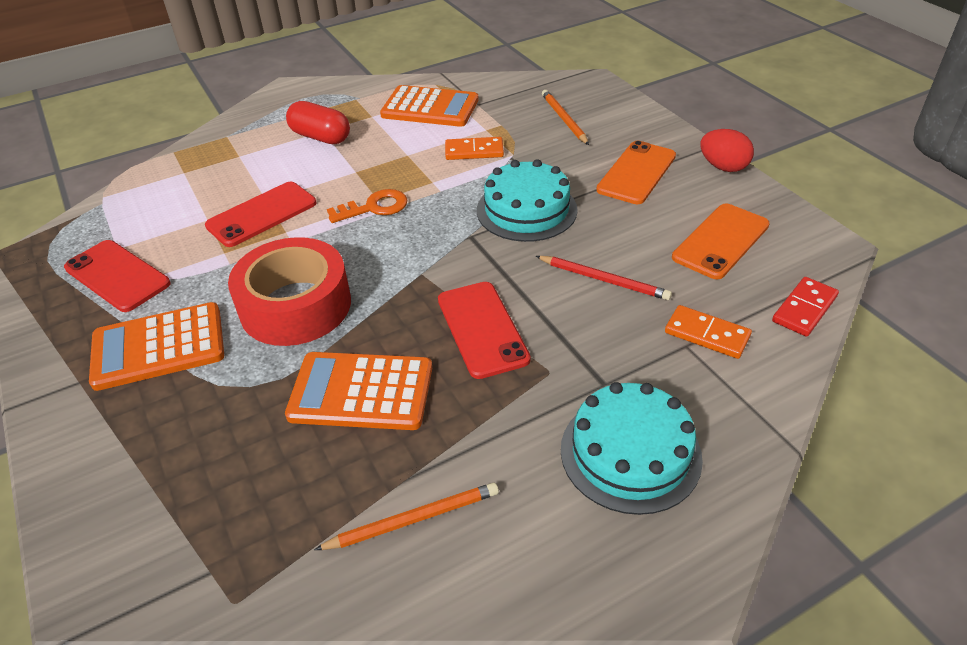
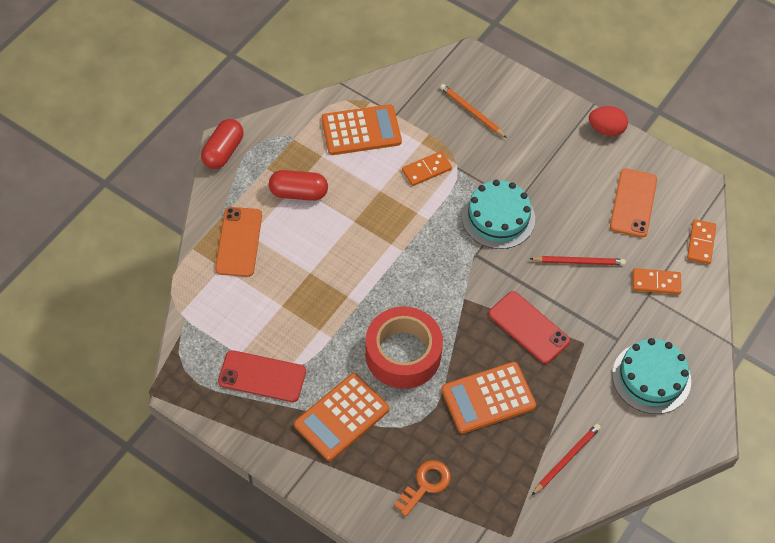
camera: 30 degrees left, 15 degrees up
(262, 214) = (317, 286): red phone -> none
(280, 93) = (223, 151): none -> red capsule
(374, 207) = (392, 251): orange key -> orange key (425, 484)
(413, 519) = (566, 459): orange pencil -> red pencil
(637, 173) = (552, 155): orange phone -> orange phone (239, 242)
(804, 309) = (700, 243): red domino -> orange domino

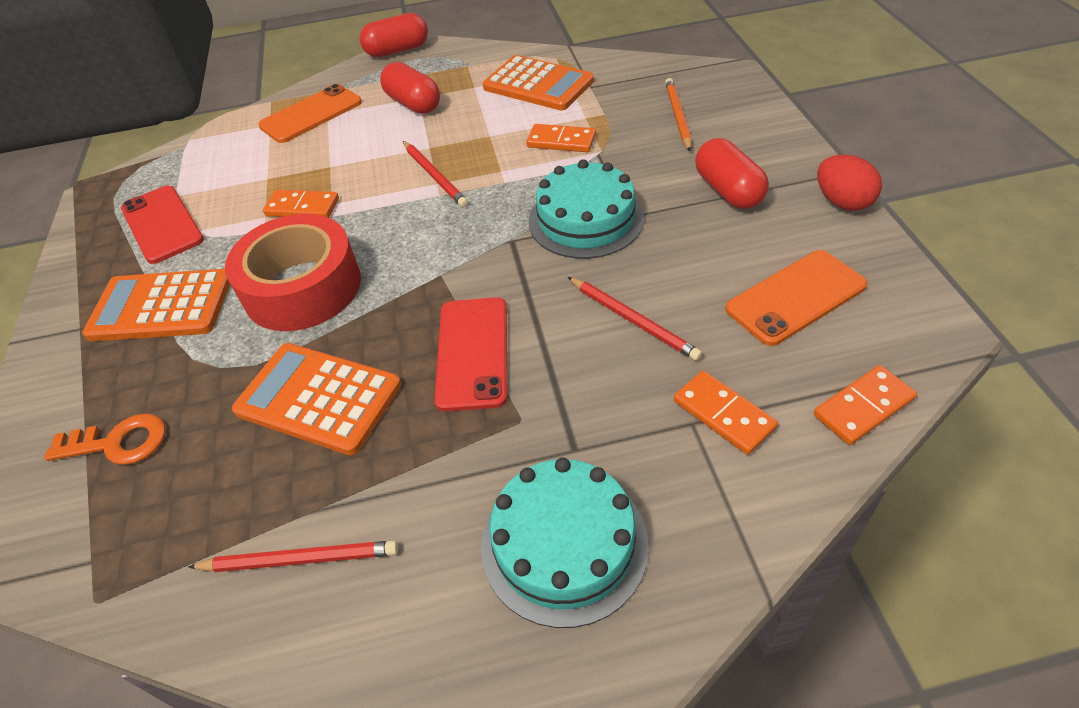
camera: 50 degrees right, 10 degrees down
(333, 310) = (302, 207): none -> orange domino
(383, 239) = (435, 176): none -> red pencil
(548, 154) = (728, 190): none -> red capsule

